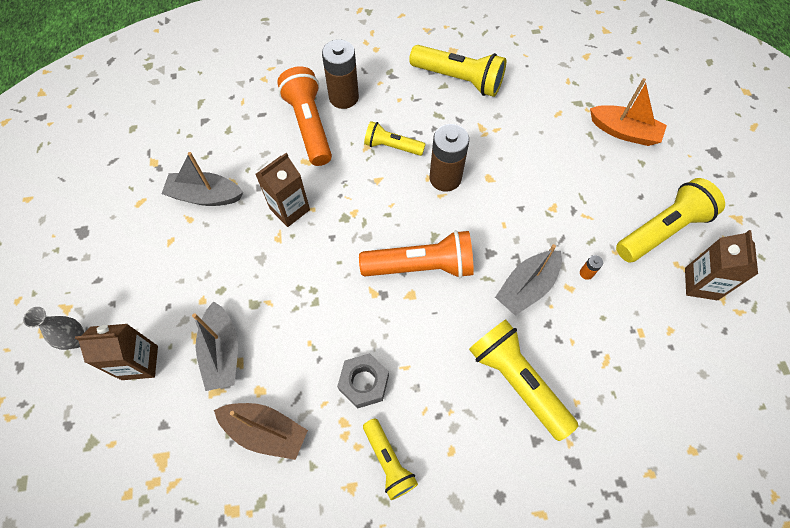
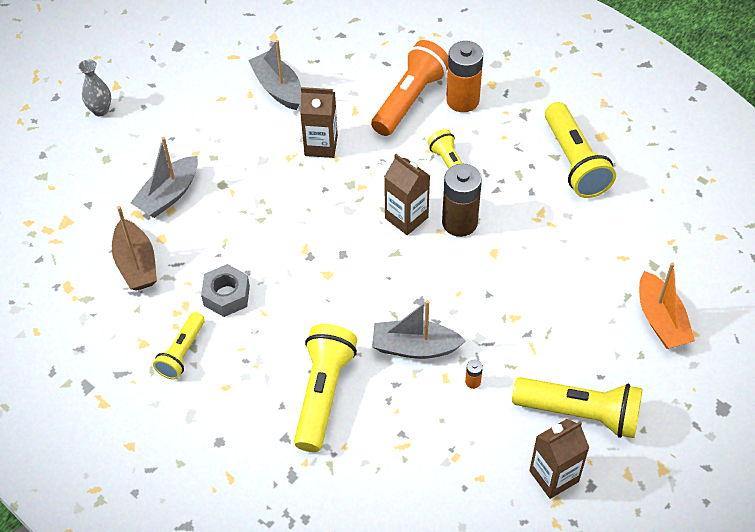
camera: 50 degrees right, 10 degrees down
(140, 362) = (118, 156): brown carton -> brown carton (406, 218)
(343, 97) = (462, 100): brown battery -> orange battery
(421, 266) = (359, 263): orange flashlight -> none

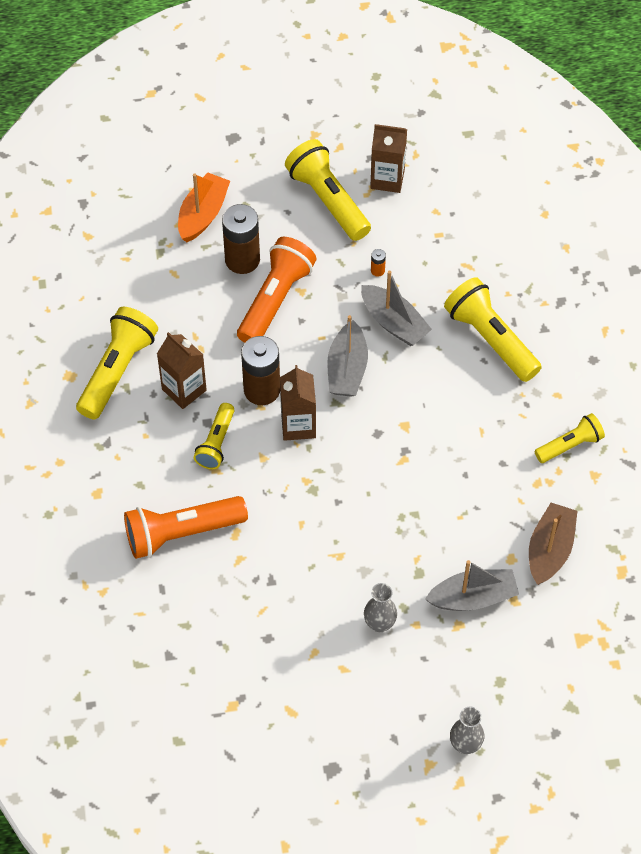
camera: 140 degrees left, 5 degrees up
(221, 137) = (379, 624): none -> grey vase
(226, 295) = (498, 466): grey nut -> none
(278, 88) = (283, 638): grey boat -> grey boat (347, 369)
(321, 145) = (302, 546): brown carton -> brown carton (184, 390)
(323, 393) = (490, 339): yellow flashlight -> yellow flashlight turned 90 degrees clockwise
(462, 100) = (139, 496): orange battery -> none
(526, 295) = (275, 299): none -> orange flashlight
(587, 307) = (242, 260): none -> brown battery

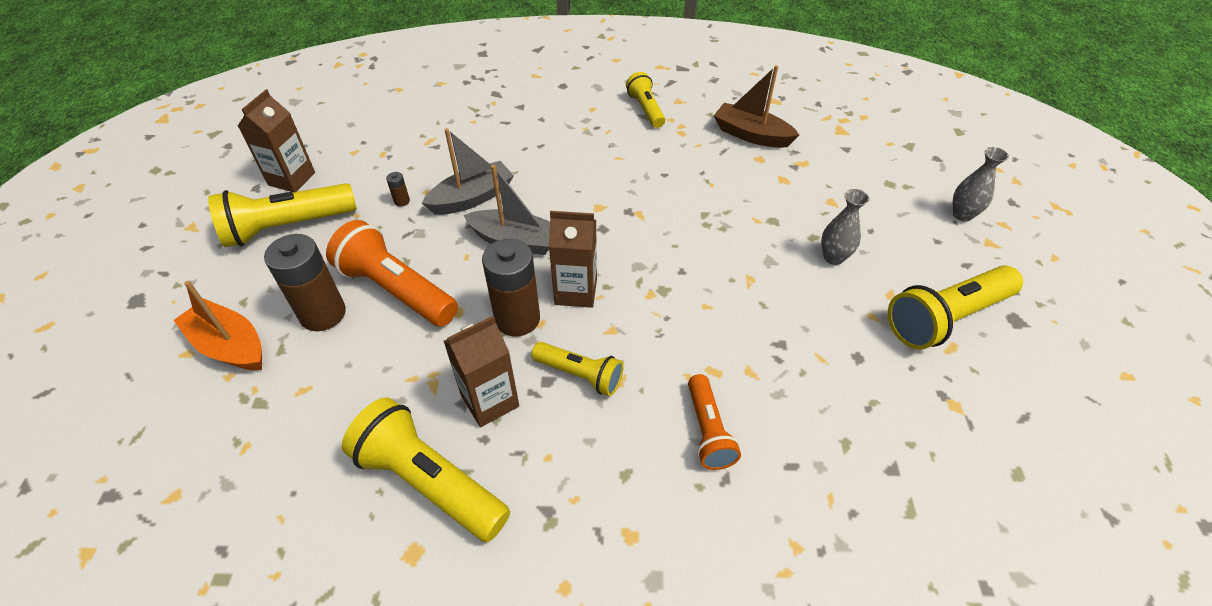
camera: 80 degrees left, 10 degrees down
(181, 533) = (708, 431): orange flashlight -> orange flashlight, size x0.60
(377, 270) = (402, 201): orange battery -> brown battery
(473, 597) = (801, 188): grey boat -> none
(490, 339) = (518, 138): yellow flashlight -> yellow flashlight (946, 318)

